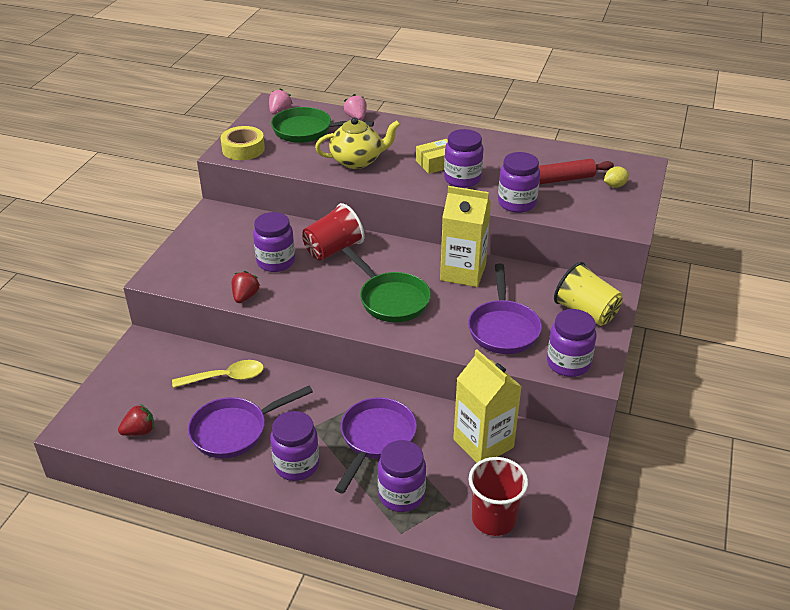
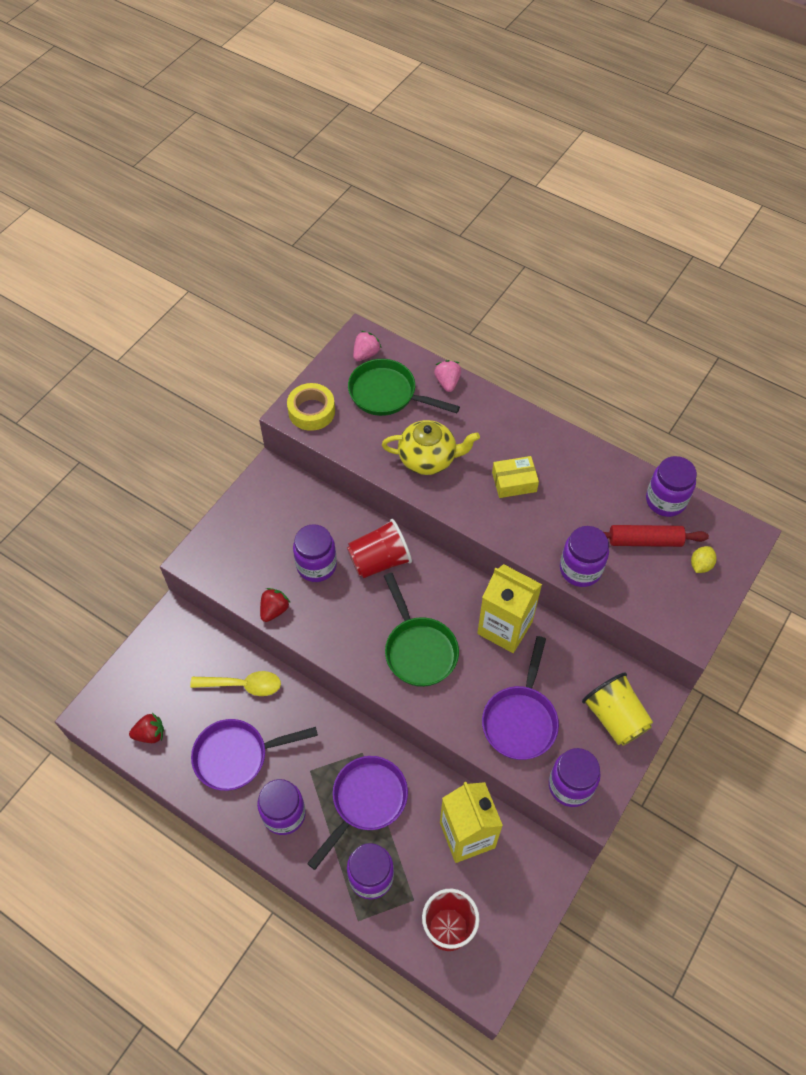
camera: 15 degrees right, 20 degrees up
(462, 179) = (534, 515): purple jar -> purple jar (665, 500)
(614, 186) = (700, 565): yellow lemon -> yellow lemon turned 45 degrees counterclockwise

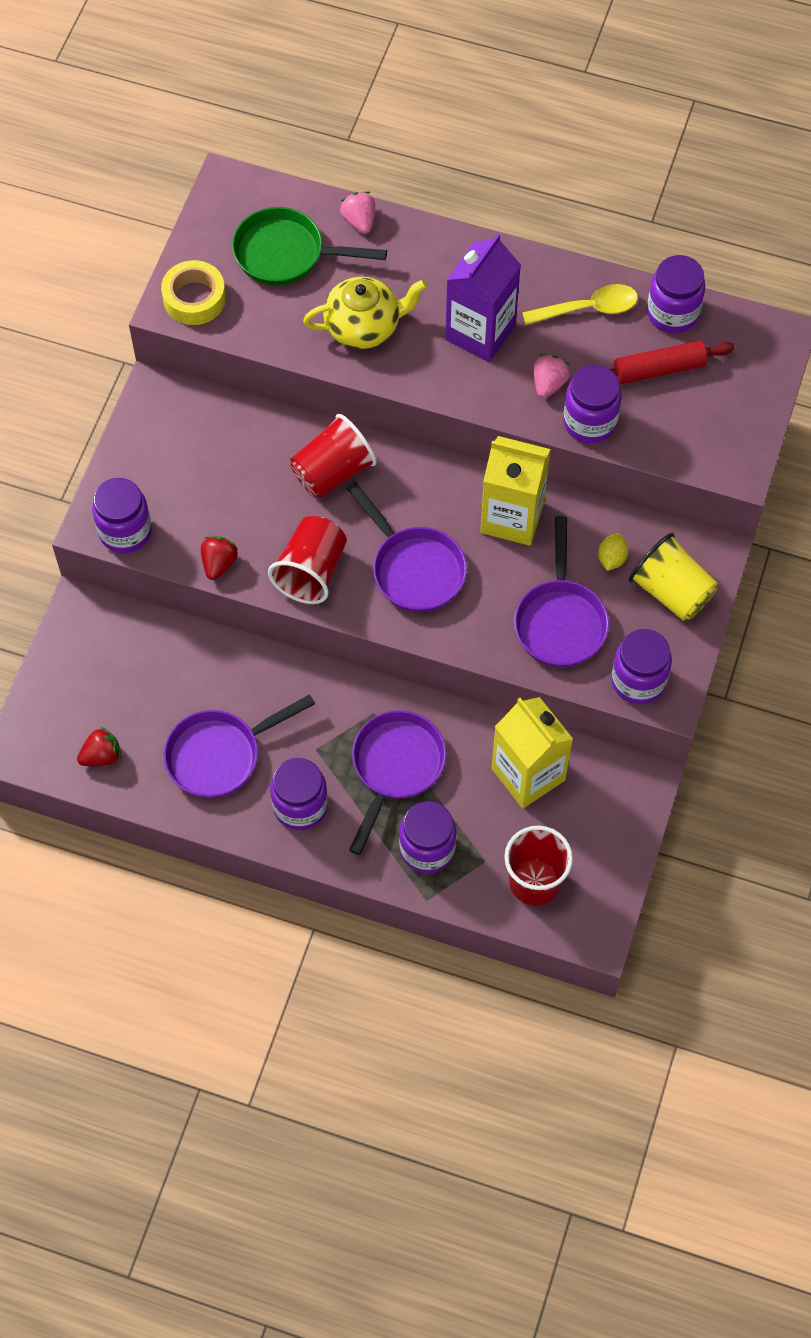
camera: 15 degrees left, 5 degrees up
(243, 685) = (199, 670): yellow spoon -> yellow spoon (588, 308)
(316, 565) = (254, 496): purple jar -> purple jar (125, 532)
(340, 633) = (311, 571): none -> red cup
(366, 354) = (241, 206): pink strawberry -> pink strawberry (549, 384)
(418, 649) = (414, 568): green pan -> purple pan
(514, 482) = (480, 332): yellow box -> purple carton
(700, 565) = (732, 383): yellow lemon -> yellow lemon (611, 559)

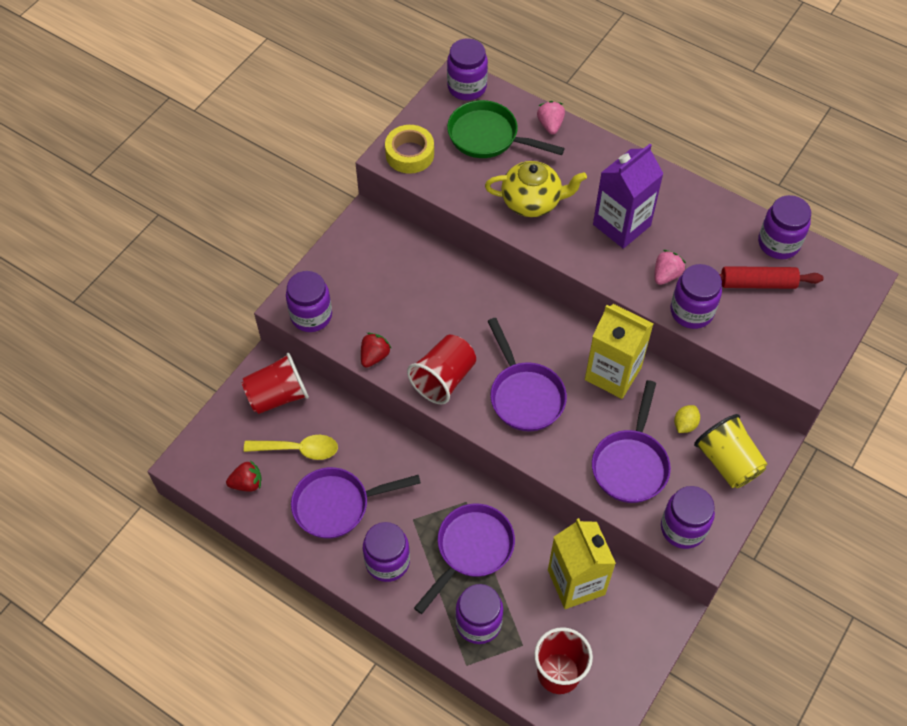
camera: 15 degrees right, 5 degrees down
(240, 193) = (467, 87): none -> purple jar
(333, 472) = (482, 307): red cup -> red cup (278, 396)
(588, 308) = (712, 225): yellow spoon -> yellow spoon (298, 449)

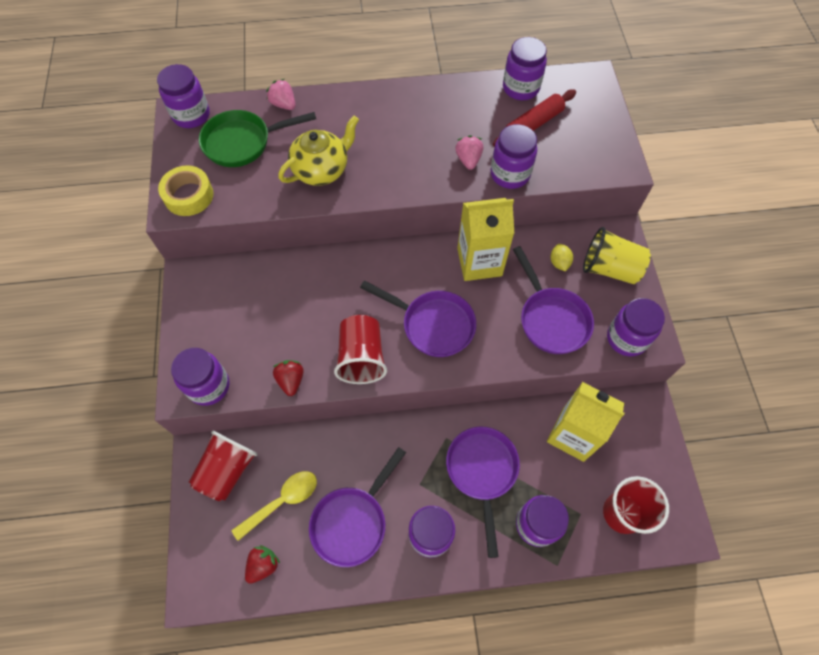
camera: 40 degrees left, 5 degrees up
(621, 225) = (403, 144): purple carton -> none

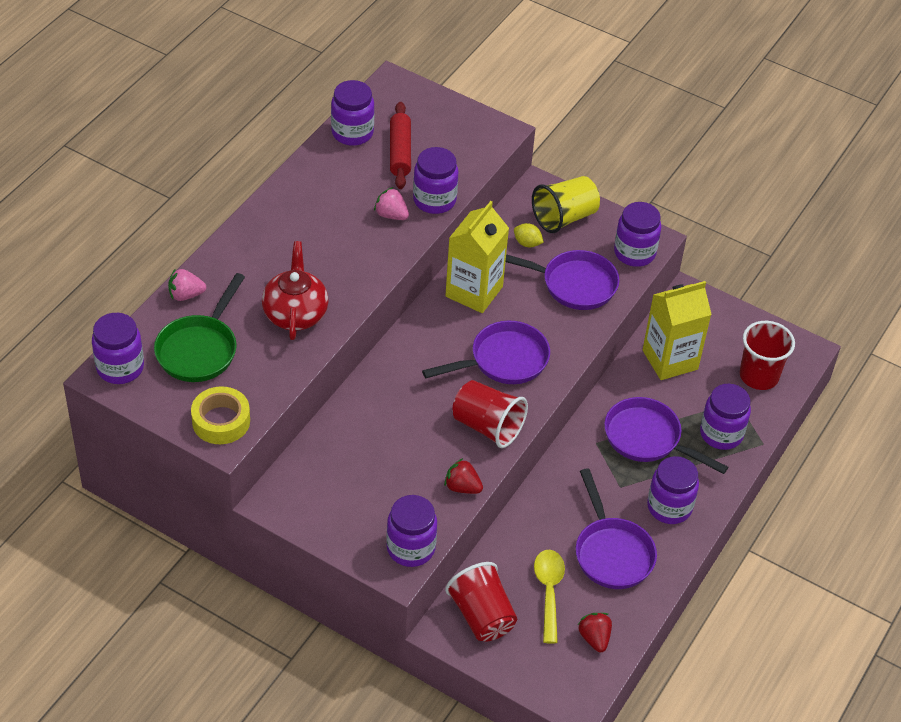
camera: 55 degrees left, 15 degrees down
(321, 170) = (295, 314): yellow teapot -> red teapot

